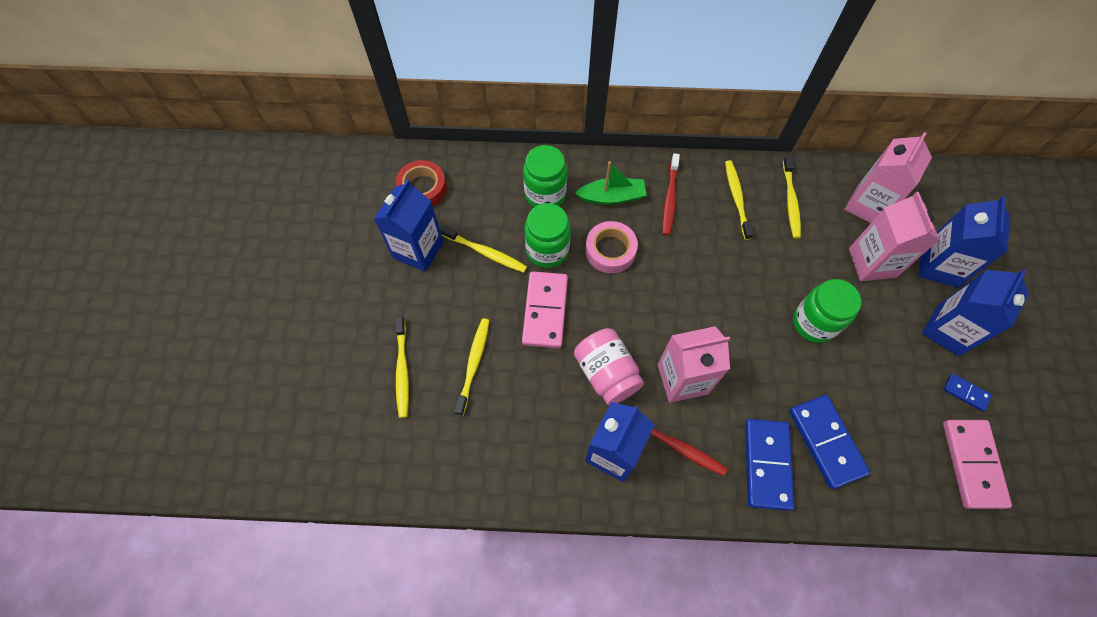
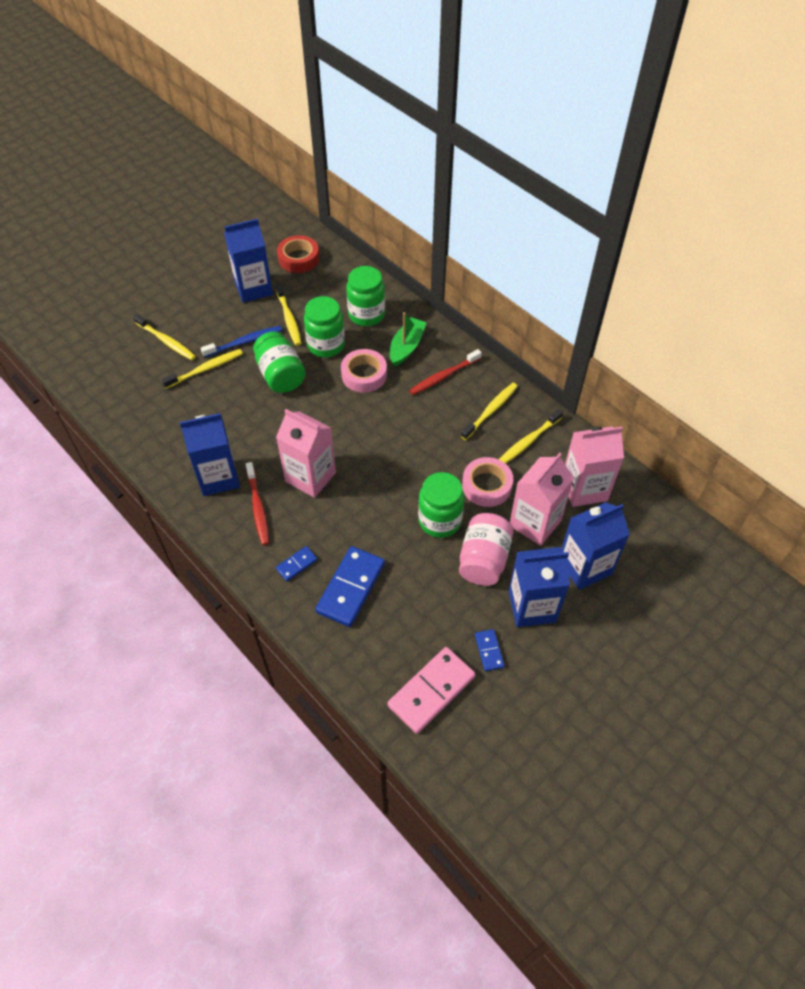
camera: 45 degrees right, 10 degrees down
(402, 370) = (166, 341): yellow toothbrush -> yellow toothbrush turned 90 degrees counterclockwise
(475, 308) = (244, 342): none -> blue toothbrush
(545, 311) = (281, 375): pink domino -> green jar
(606, 373) = (270, 435): pink jar -> pink jar (483, 560)
(612, 197) = (406, 347): green boat -> green boat turned 105 degrees counterclockwise
(767, 464) = (297, 564): blue domino -> blue domino, size x0.49
(808, 263) = (487, 486): none -> pink tape

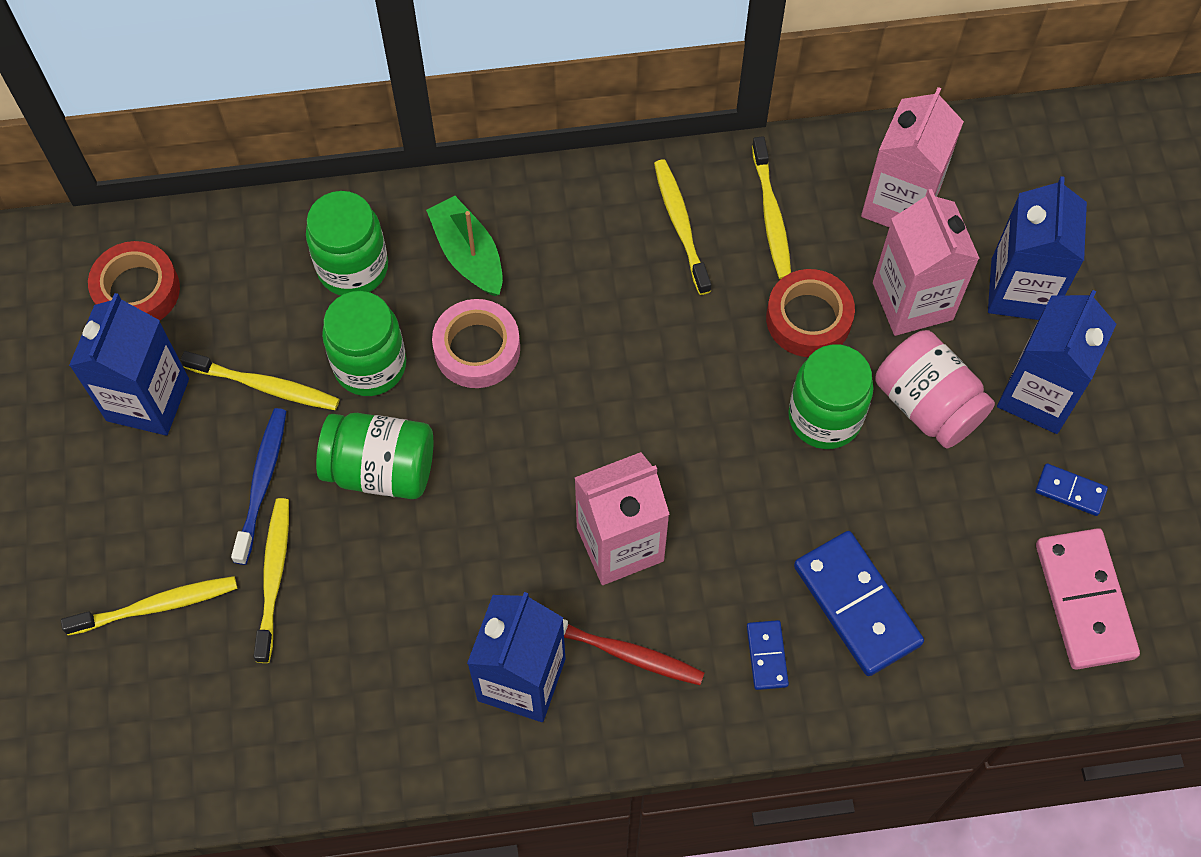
camera: 55 degrees left, 10 degrees up
(444, 376) = (567, 242): red toothbrush -> none
(487, 486) = (808, 318): pink tape -> red tape

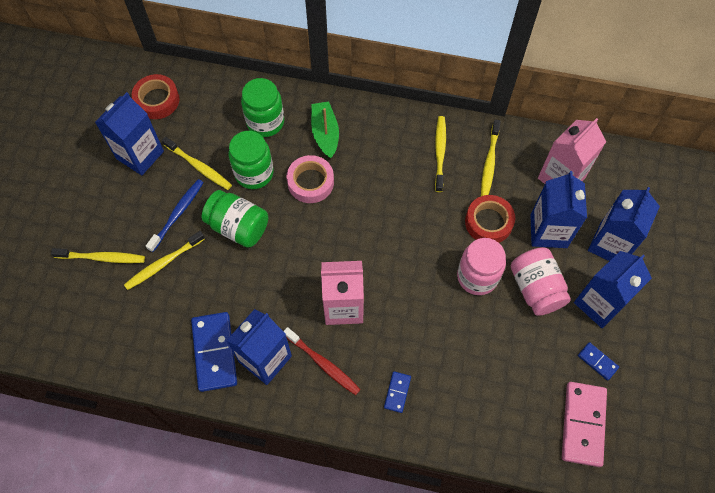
camera: 20 degrees right, 0 degrees up
(273, 577) = (164, 263): yellow toothbrush -> yellow toothbrush turned 150 degrees counterclockwise
(825, 417) = (477, 277): green jar -> pink jar
(856, 605) = (456, 382): blue domino -> blue domino (214, 352)
(912, 301) = (548, 231): pink carton -> blue carton

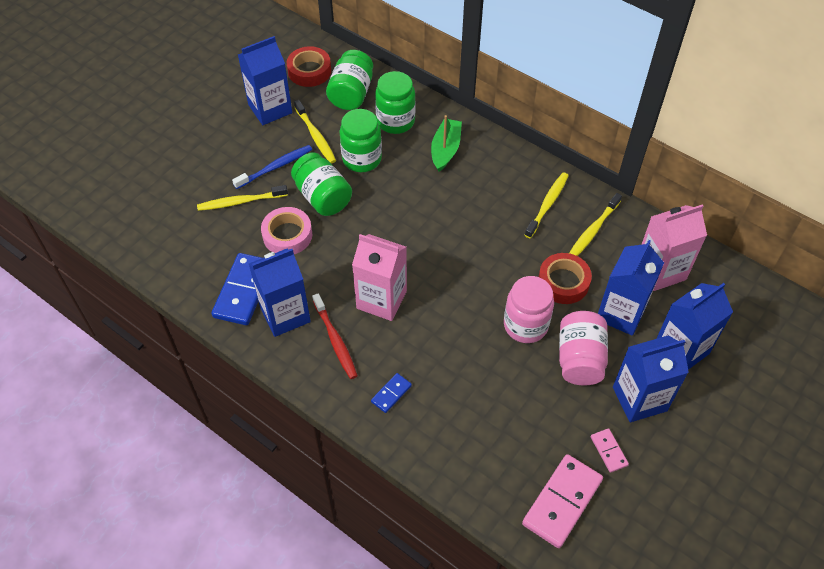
camera: 25 degrees right, 10 degrees down
(101, 258) = (191, 177): yellow toothbrush -> none
(209, 109) = (351, 94): none -> green jar
(310, 182) = (409, 185): pink tape -> pink tape (287, 235)
(597, 361) = (609, 451): blue domino -> pink domino

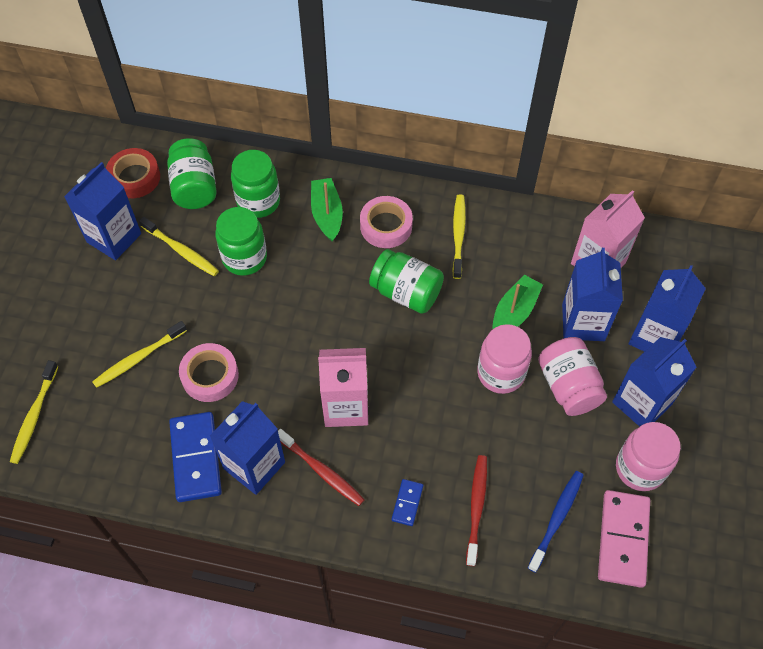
camera: 25 degrees left, 5 degrees up
(275, 167) = (155, 304): blue toothbrush -> blue toothbrush (556, 519)
(323, 197) = (225, 317): green jar -> green jar (406, 292)
(447, 422) = (476, 508): none -> red toothbrush
(489, 176) = (386, 226): none -> pink tape
(563, 282) = (514, 312): red tape -> green boat
(593, 230) = (515, 246): yellow toothbrush -> yellow toothbrush (34, 416)
(609, 451) = (640, 468): pink domino -> pink jar

